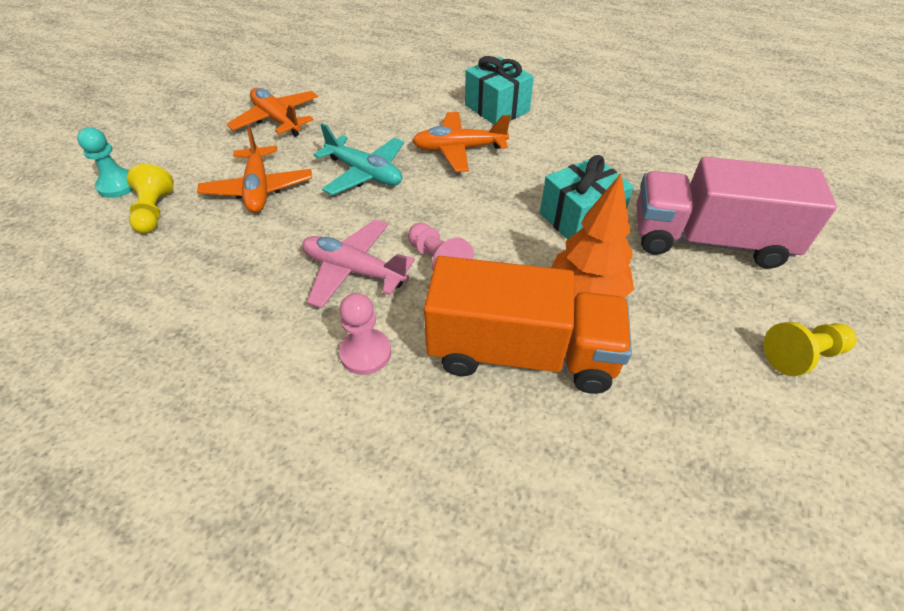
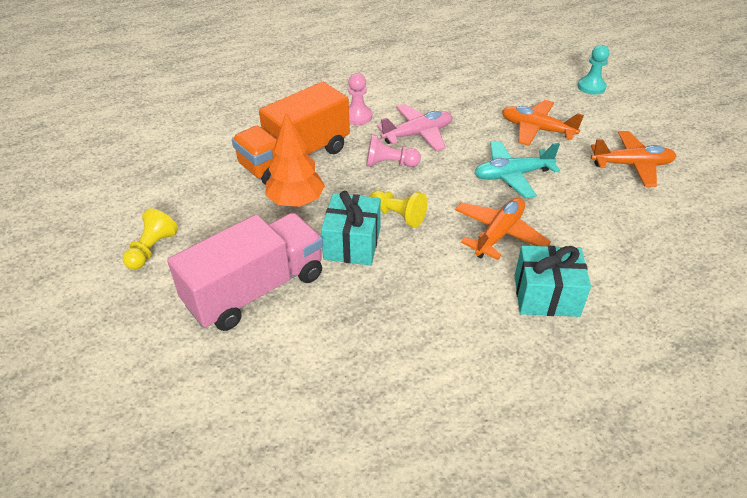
camera: 130 degrees right, 5 degrees down
(154, 212) = (548, 91): yellow pawn -> yellow pawn (398, 216)

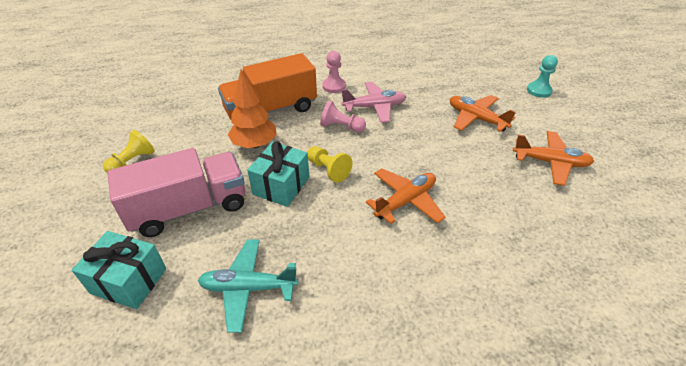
camera: 15 degrees right, 0 degrees up
(512, 175) = (439, 153): turquoise plane -> turquoise plane (248, 288)
(546, 295) = (424, 265): turquoise gift -> turquoise gift (129, 281)

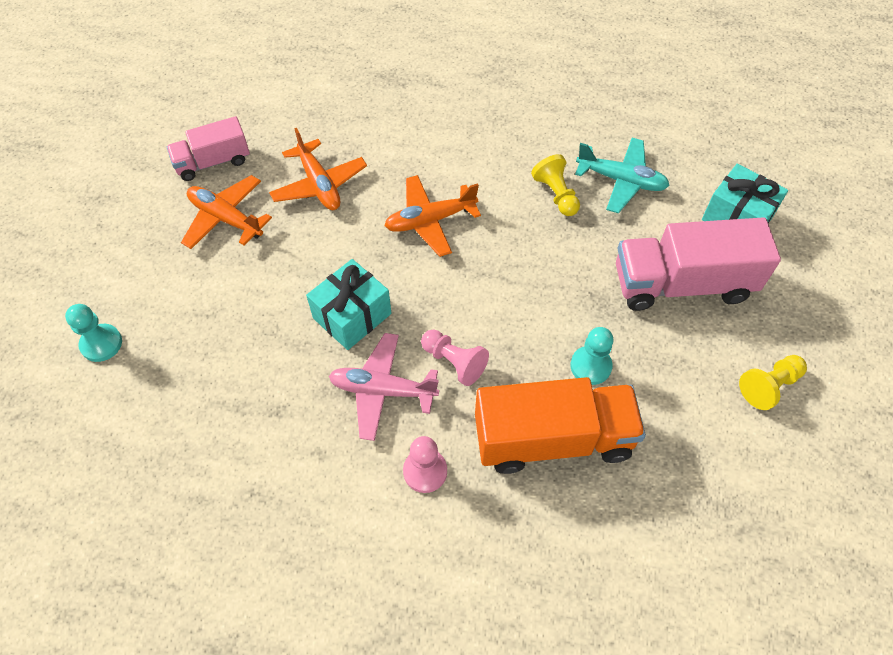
camera: 160 degrees left, 15 degrees up
(255, 144) = (590, 366): orange tree -> turquoise pawn
(281, 185) = (567, 283): turquoise gift -> turquoise gift (352, 316)
(328, 170) = (501, 289): yellow pawn -> yellow pawn (556, 194)
(476, 118) = (250, 316): orange plane -> orange plane (319, 184)
(609, 198) = (213, 162): none -> pink truck

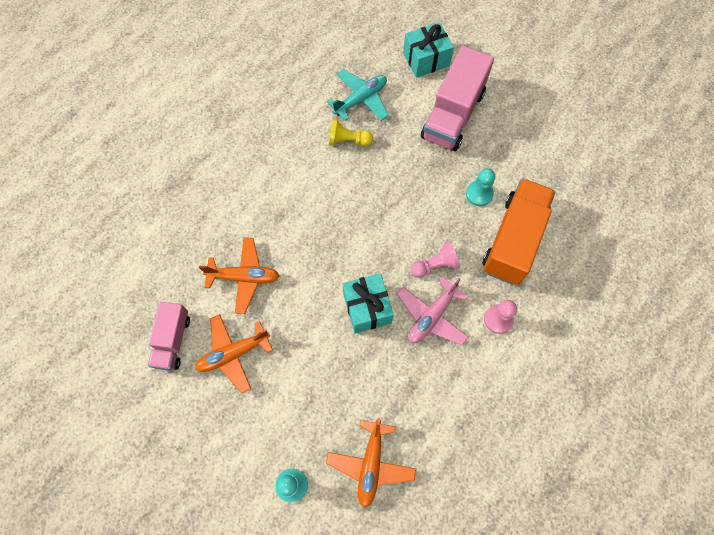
camera: 60 degrees left, 10 degrees up
(430, 220) = (321, 223): orange plane -> orange plane (370, 464)
(769, 386) = (539, 116): yellow pawn -> none

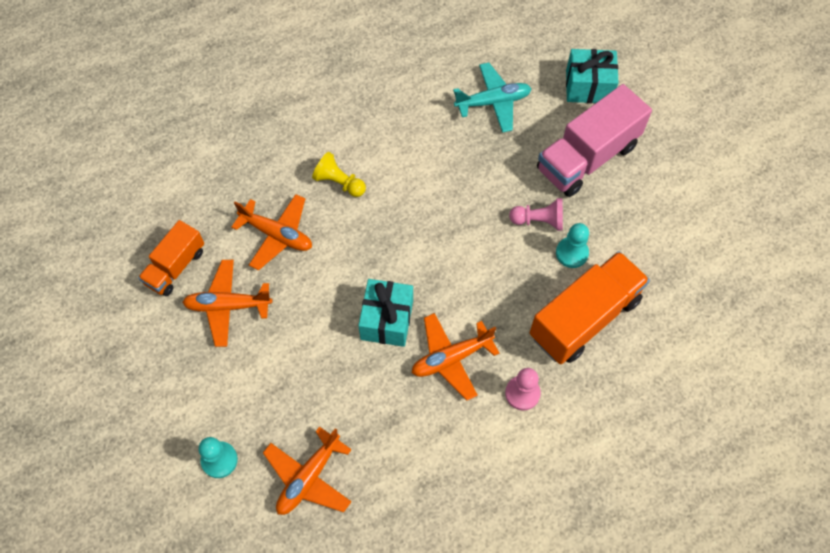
camera: 25 degrees right, 5 degrees down
(172, 341) = (175, 267): pink truck -> orange truck
(348, 140) = (456, 140): yellow pawn -> yellow pawn (339, 183)
(432, 316) = (451, 358): pink plane -> orange plane
(435, 265) = (483, 307): pink pawn -> pink pawn (539, 221)

